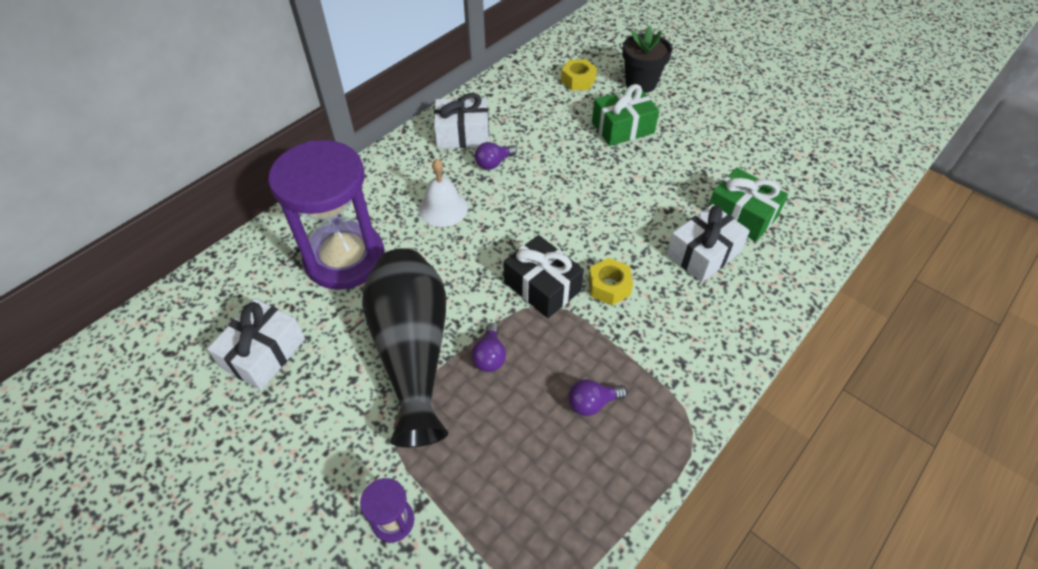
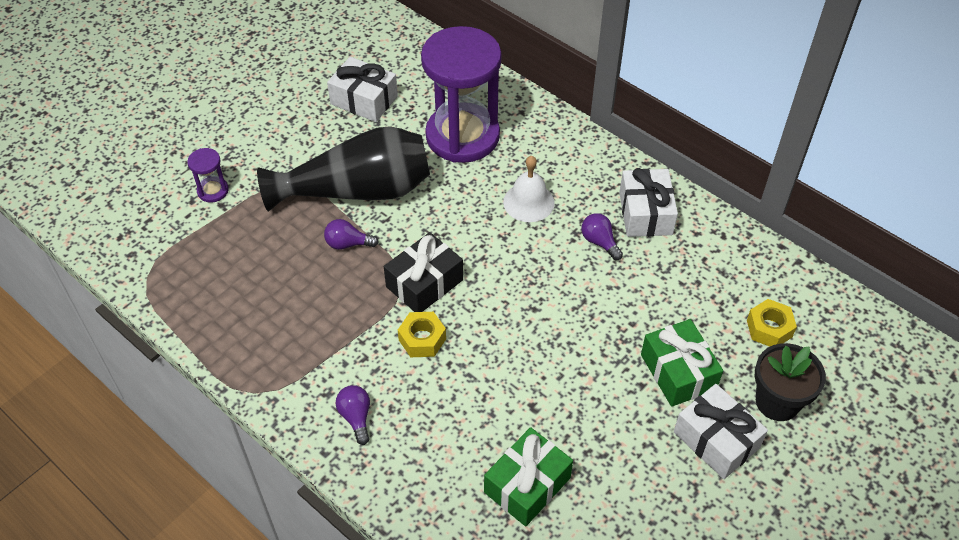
camera: 90 degrees right, 0 degrees up
(592, 403) = (292, 317): purple light bulb -> purple light bulb (356, 417)
(703, 253) = (466, 433): white gift -> white gift (716, 440)

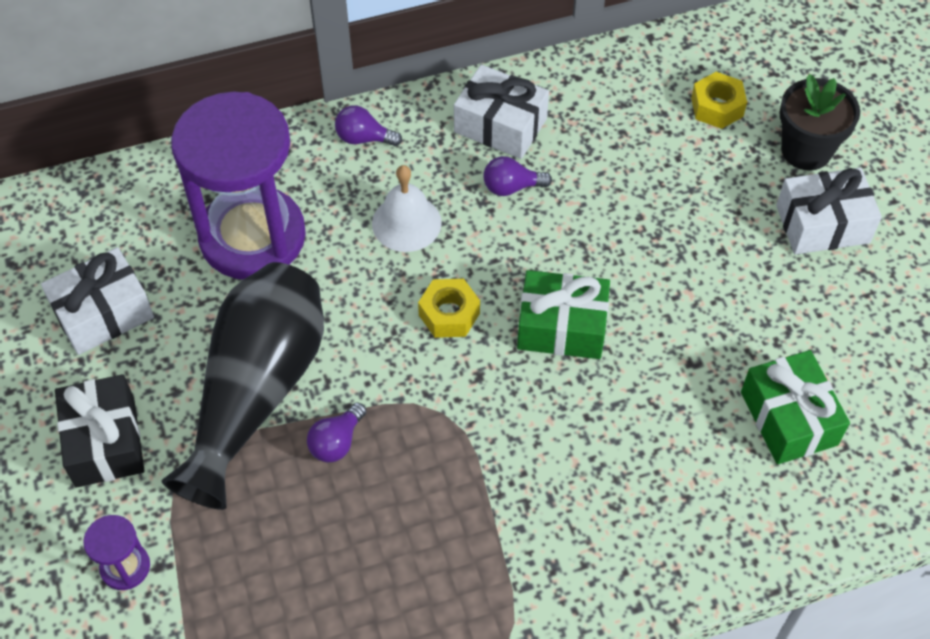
camera: 60 degrees left, 5 degrees up
(356, 417) = (606, 550): purple light bulb -> purple light bulb (364, 138)
(422, 339) = (536, 428): yellow nut -> yellow nut (449, 314)
(424, 283) = (455, 387): black gift -> black gift (105, 442)
(678, 372) = (724, 211): green gift -> green gift (562, 327)

